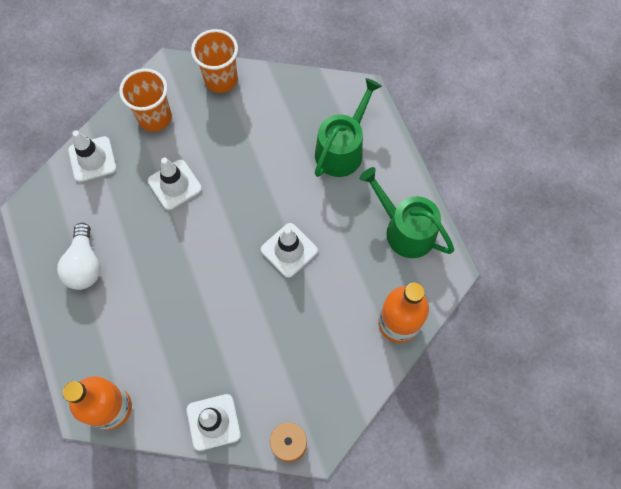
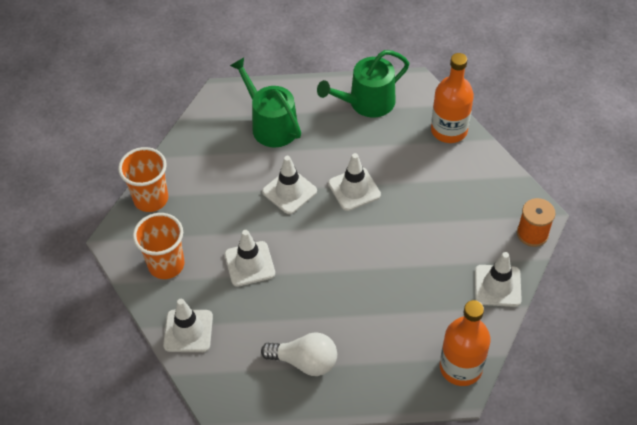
camera: 70 degrees left, 15 degrees down
(267, 192) = (289, 191): none -> white traffic cone

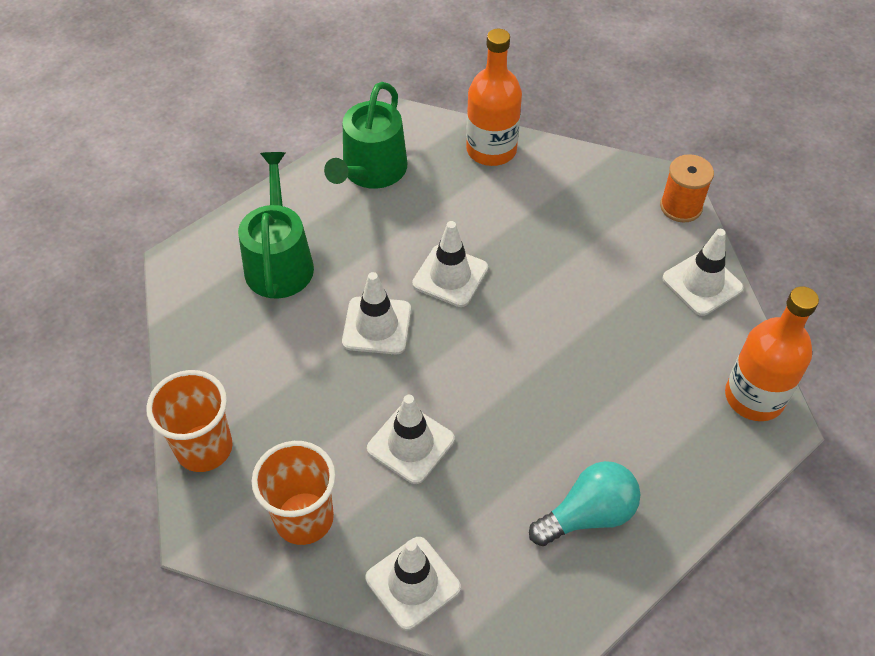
camera: 40 degrees left, 0 degrees up
(271, 125) = (279, 262): green watering can -> green watering can turned 75 degrees clockwise
(304, 361) = (588, 515): white light bulb -> turquoise light bulb

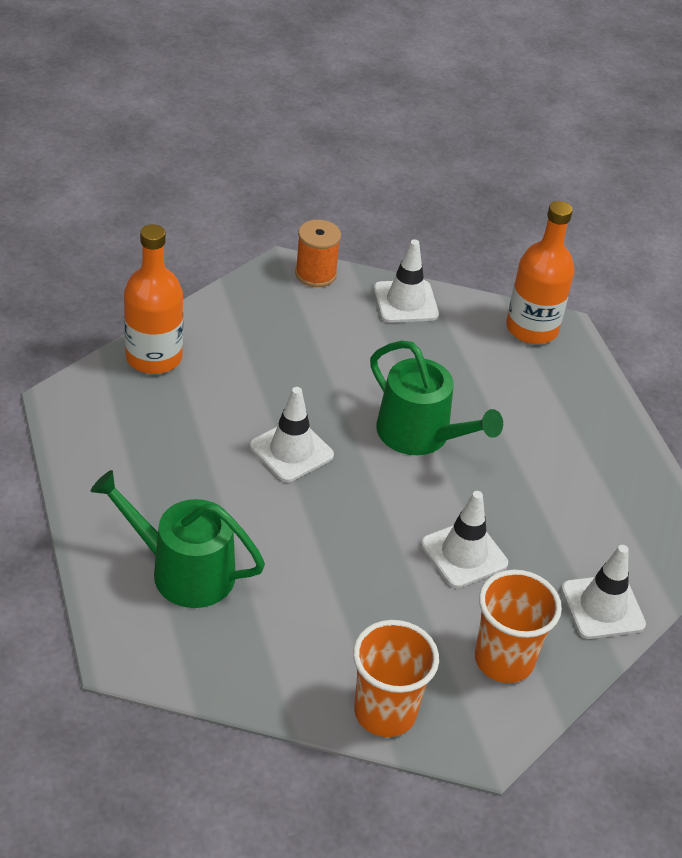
camera: 70 degrees left, 10 degrees down
(371, 171) = (112, 453): green watering can -> green watering can (420, 435)
(377, 326) = (316, 526): white traffic cone -> none
(588, 515) = (590, 471): turquoise light bulb -> none

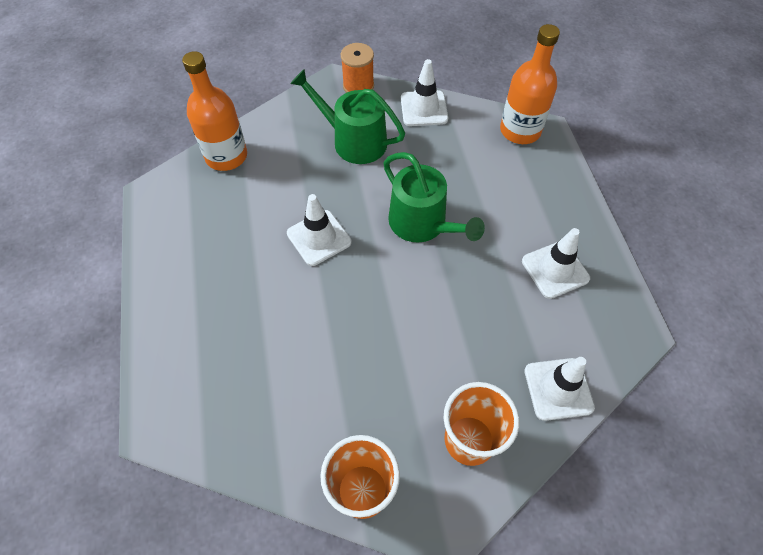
camera: 10 degrees right, 15 degrees up
(183, 571) = (217, 347): green watering can -> green watering can (353, 141)
(464, 554) = (446, 335): white traffic cone -> white traffic cone (555, 270)

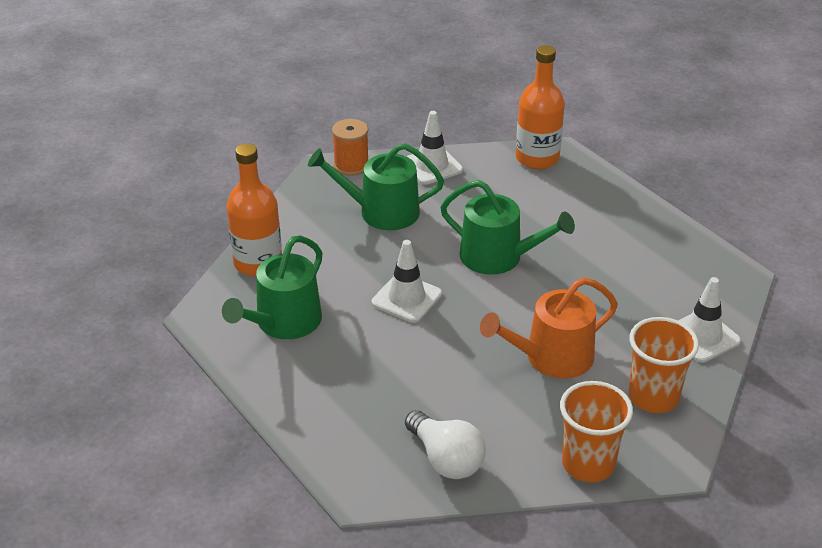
camera: 25 degrees left, 20 degrees down
(207, 224) = (283, 323): none -> green watering can
(244, 425) = (445, 459): none -> white light bulb
(403, 353) = (551, 357): none -> orange watering can
(555, 270) = (642, 254): white traffic cone -> none

